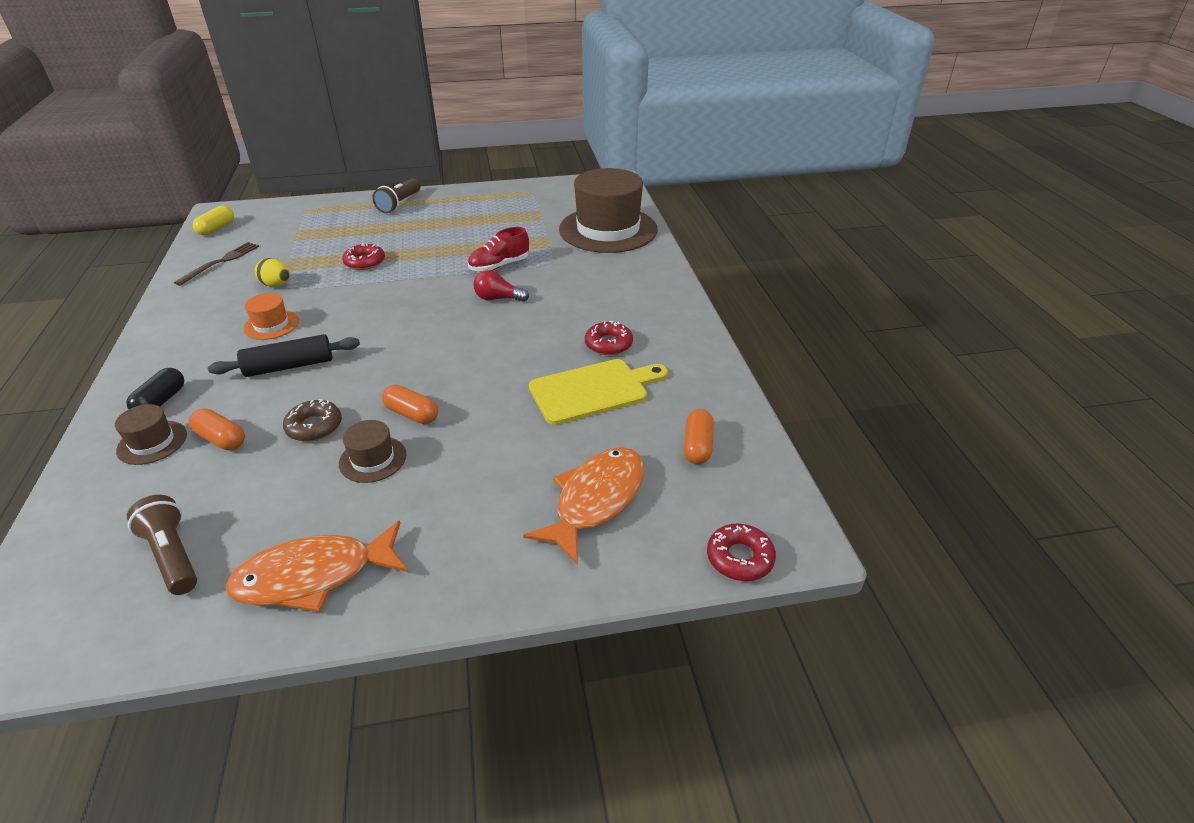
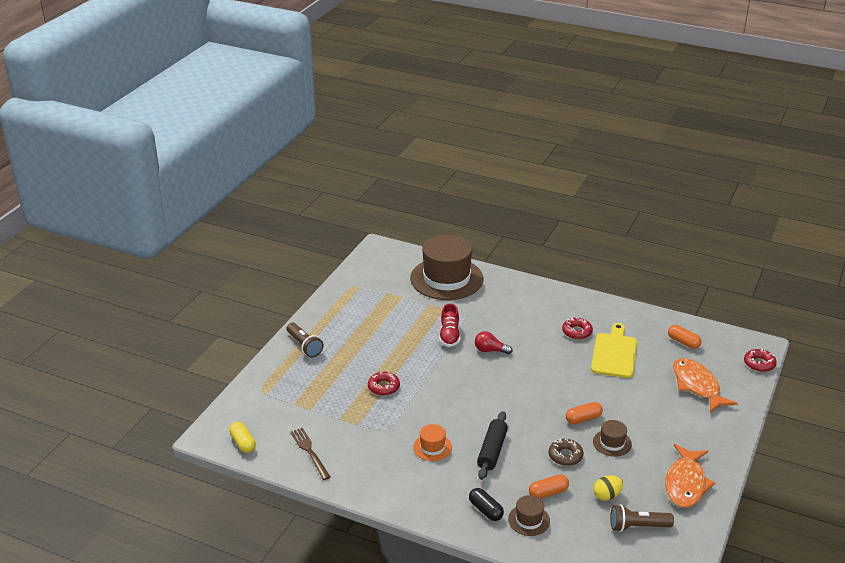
camera: 55 degrees left, 5 degrees down
(276, 285) = (376, 433): yellow egg -> yellow egg (607, 496)
(498, 298) = (490, 350): red light bulb -> red light bulb turned 60 degrees clockwise

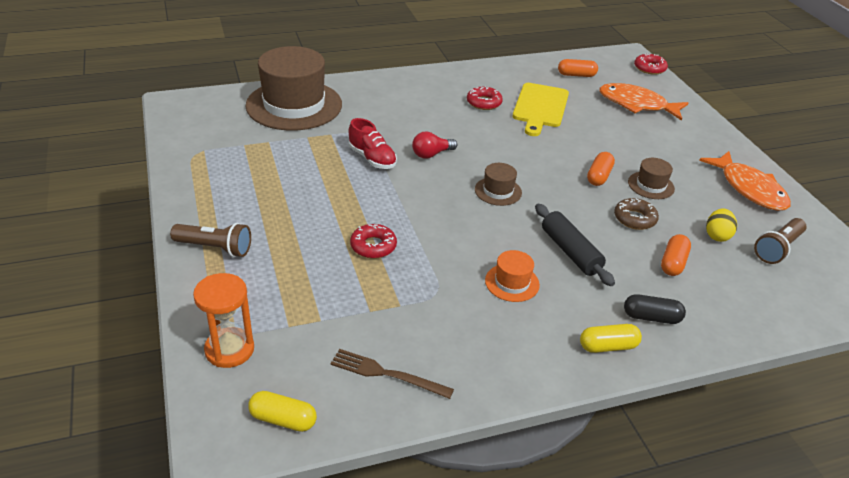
camera: 45 degrees left, 5 degrees up
(255, 399) = (229, 349): none -> orange hourglass
(437, 508) = (608, 346): none -> yellow capsule
(529, 520) = (698, 301): brown hat -> brown hat (498, 191)
(614, 353) = (540, 107): yellow cutting board -> yellow cutting board turned 135 degrees counterclockwise

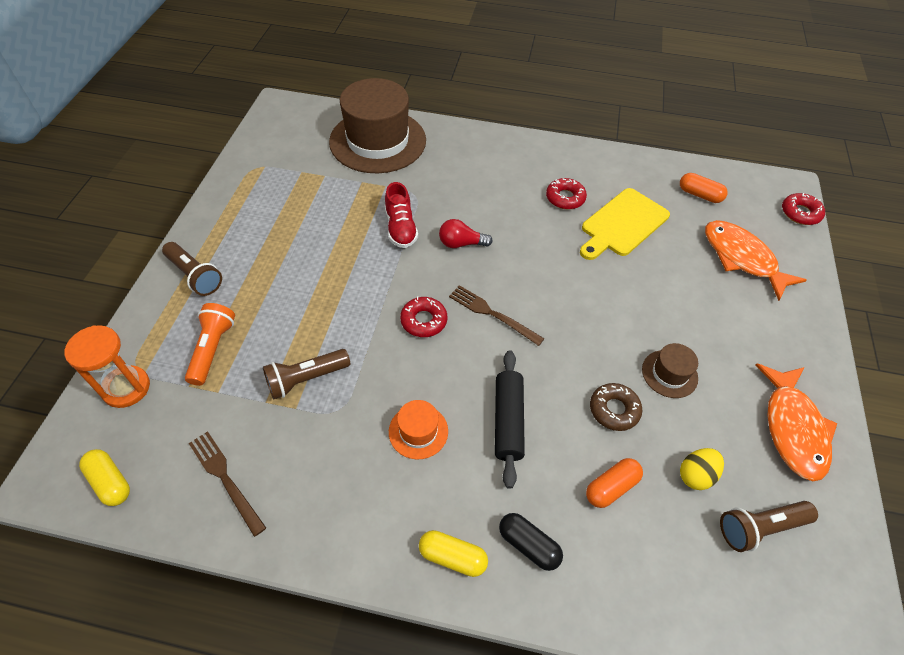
camera: 30 degrees right, 15 degrees up
(285, 293) = (212, 349): none -> orange flashlight
(373, 246) = (324, 330): red donut -> red donut (424, 321)
(390, 283) = (306, 379): none -> brown flashlight
(498, 191) = (492, 314): brown hat -> brown fork
(599, 176) = (617, 338): orange capsule -> none

